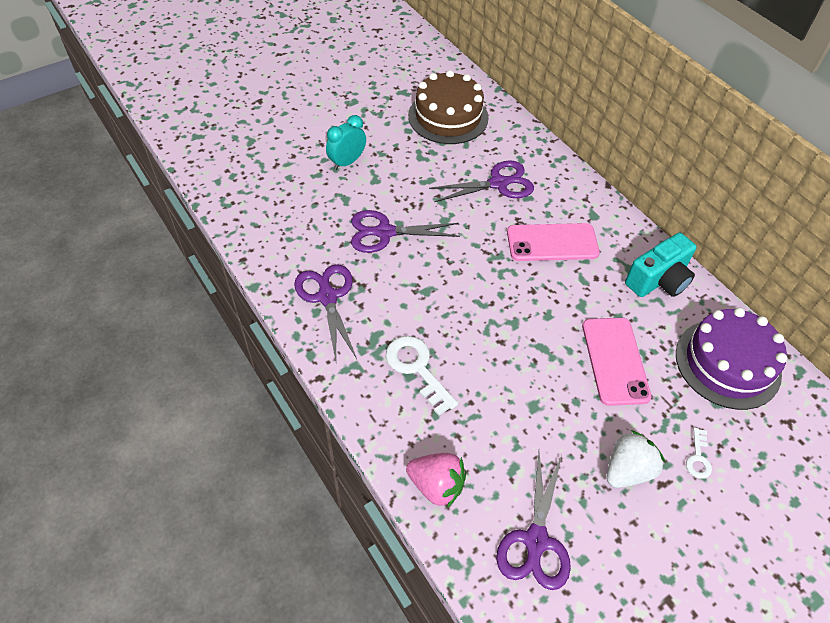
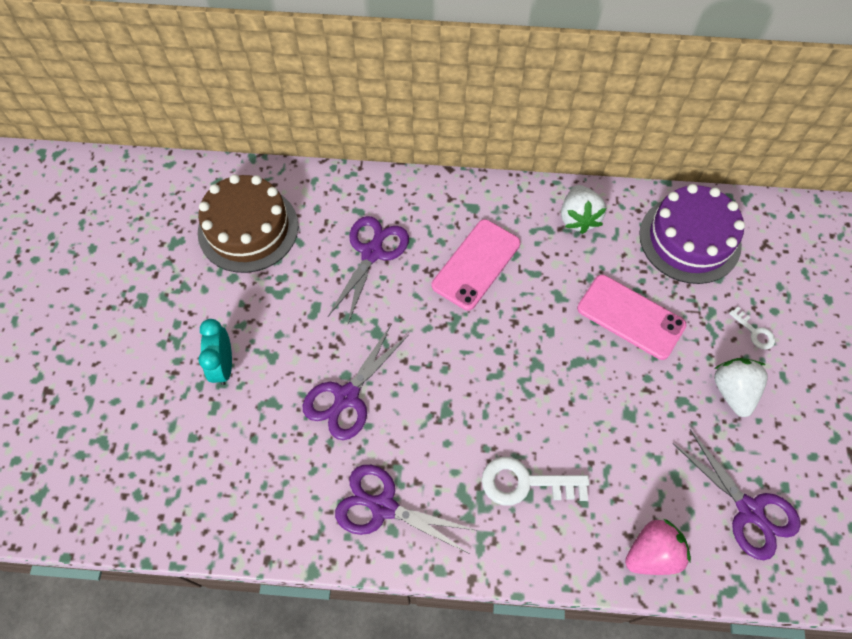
camera: 50 degrees left, 10 degrees up
(658, 280) = (578, 218): turquoise camera -> white strawberry

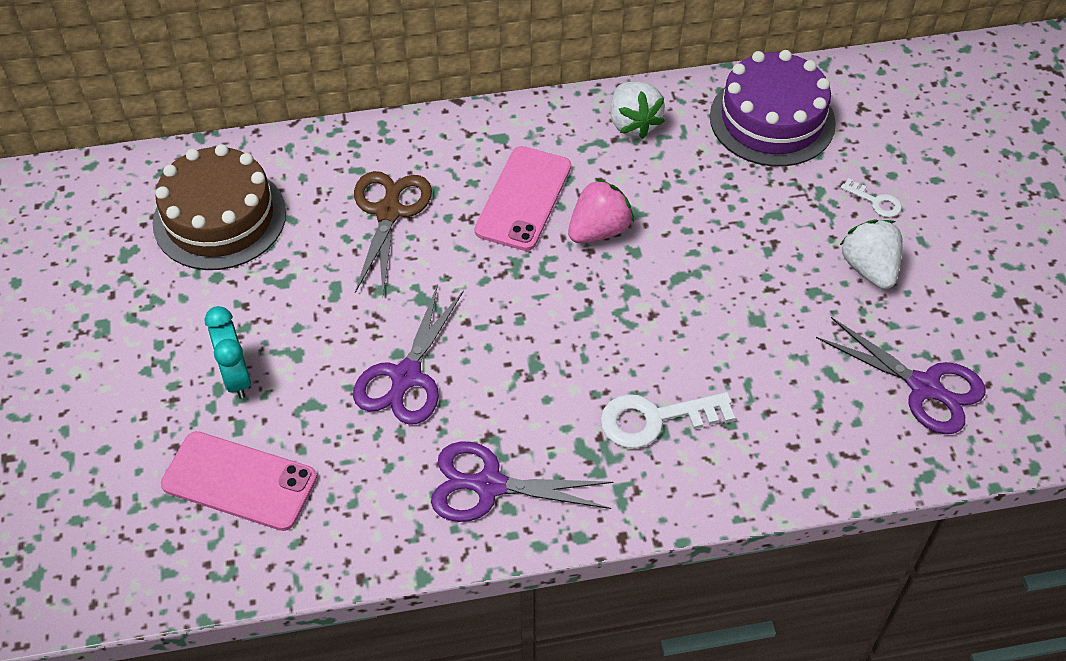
camera: 15 degrees left, 10 degrees down
(372, 253) = (389, 212): purple scissors -> brown scissors
(630, 317) = (727, 216): pink phone -> pink phone (239, 481)
(652, 553) = (826, 458): pink strawberry -> pink strawberry (598, 230)

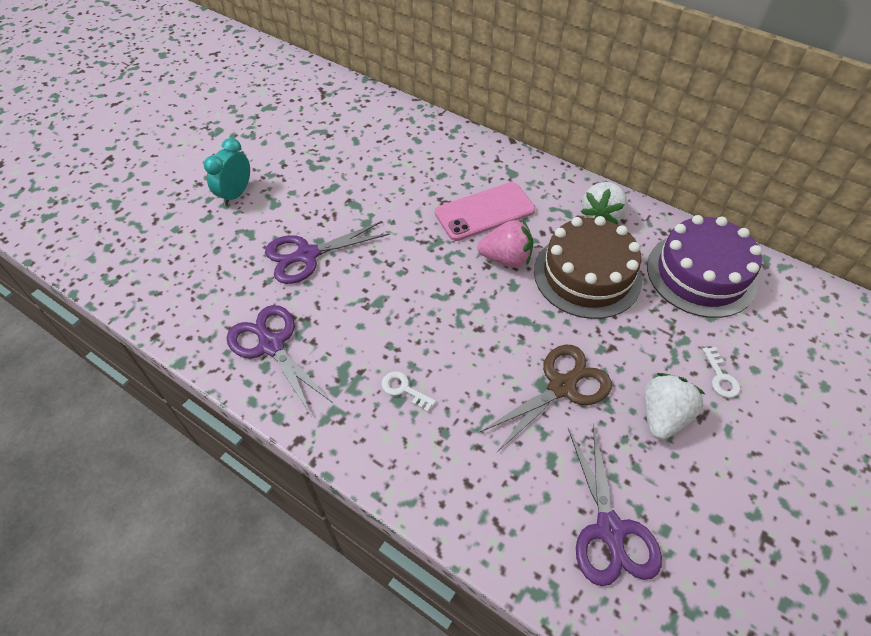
camera: 45 degrees right, 0 degrees up
(219, 218) = (325, 119): brown cake -> brown cake (587, 275)
(239, 481) = (172, 242): pink phone -> none
(389, 212) = (405, 170): brown scissors -> brown scissors (561, 387)
(655, 419) = (404, 389): white key -> white key, size x0.53

